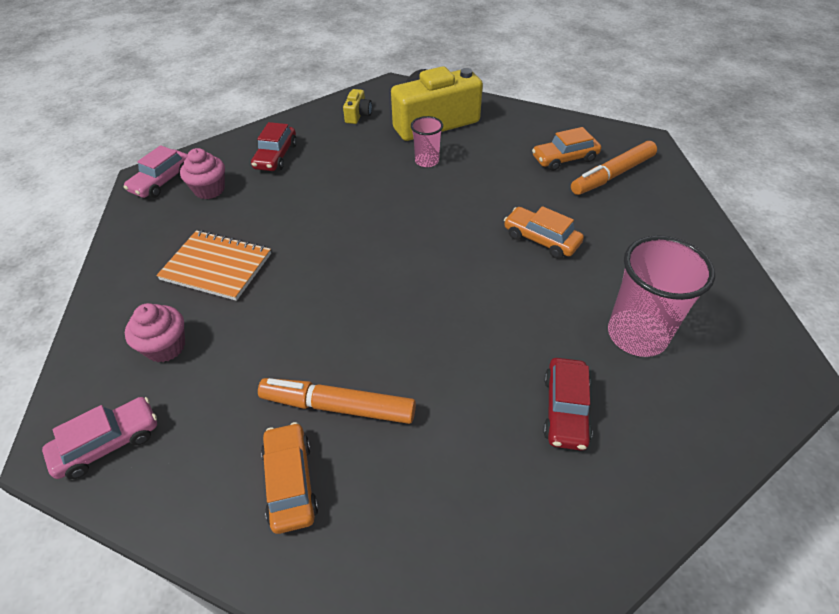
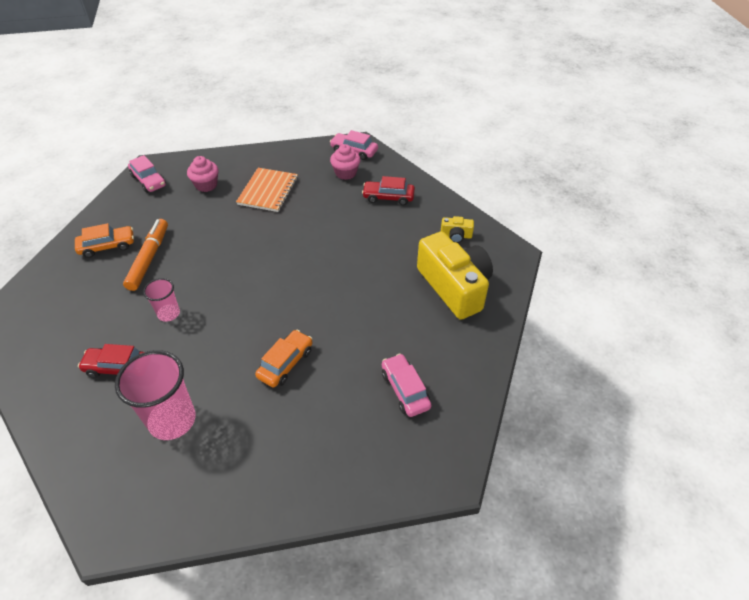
camera: 85 degrees right, 0 degrees up
(427, 161) = (391, 285): pink cup -> pink cup (169, 313)
(564, 159) = (405, 390): orange car -> pink car
(612, 175) = (380, 430): orange marker -> none

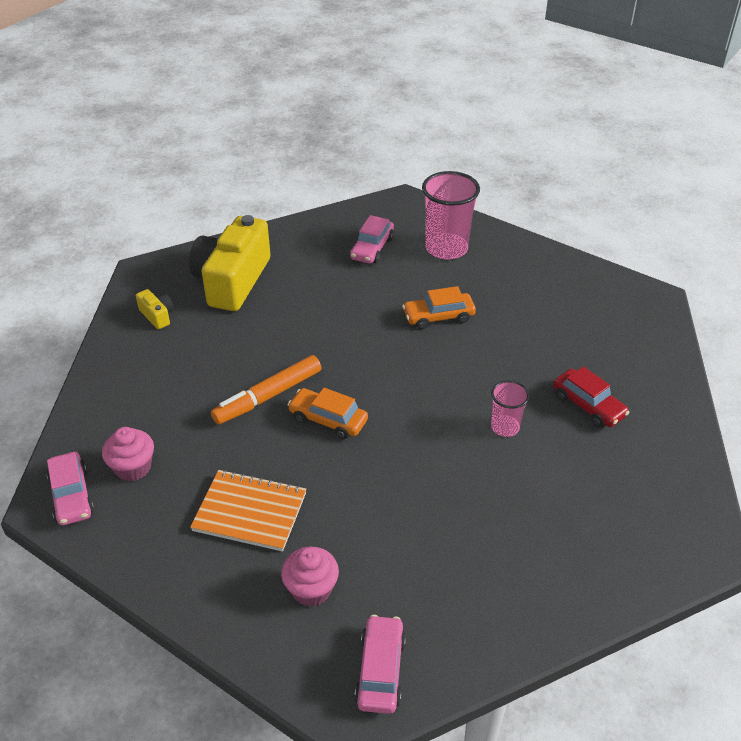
camera: 135 degrees left, 5 degrees down
(107, 246) = (519, 573): orange car -> orange car (328, 420)
(149, 258) = (479, 513): orange marker -> orange marker (268, 396)
(172, 420) = (565, 335): pink cup -> pink cup (446, 248)
(268, 191) = (250, 512): orange notebook -> orange notebook turned 45 degrees clockwise
(388, 197) = (144, 399): red car -> none

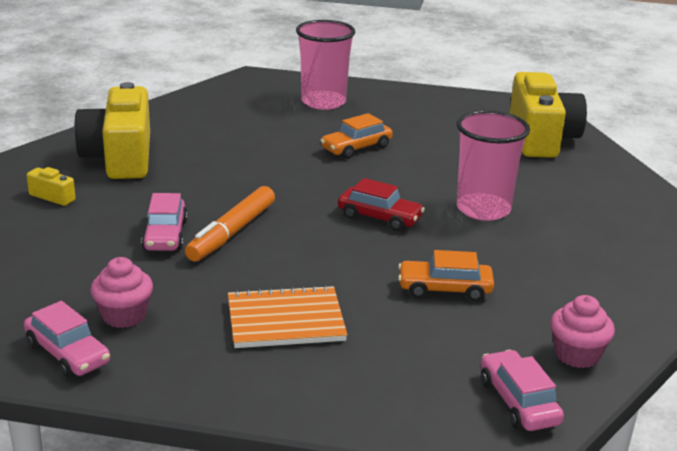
camera: 25 degrees left, 15 degrees down
(311, 589) = (399, 361): pink cupcake -> pink cupcake (577, 354)
(328, 420) = (309, 237): orange car -> orange car (444, 289)
(372, 248) = (250, 112): pink car -> pink car (165, 235)
(505, 427) = (483, 209): pink cup -> pink cup, size x1.83
(588, 405) = (543, 181): red car -> red car (379, 217)
(627, 345) = (541, 138): none -> yellow camera

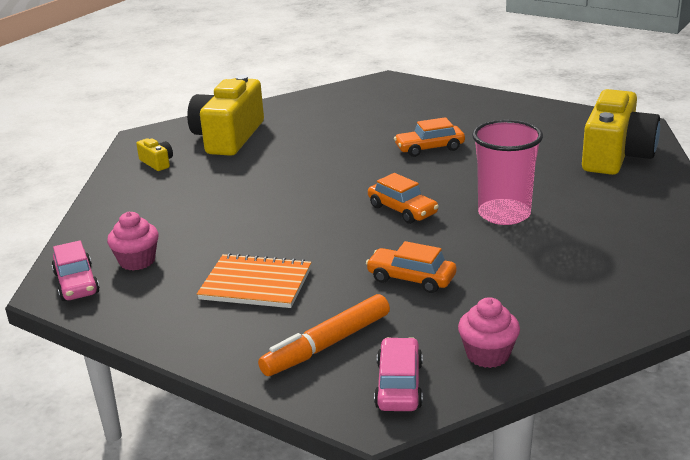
camera: 25 degrees right, 0 degrees up
(165, 235) = (215, 203): pink car -> none
(232, 233) = (268, 207): orange marker -> orange marker (327, 345)
(323, 102) = (432, 106): pink cup -> none
(379, 217) = (402, 210): red car -> orange car

